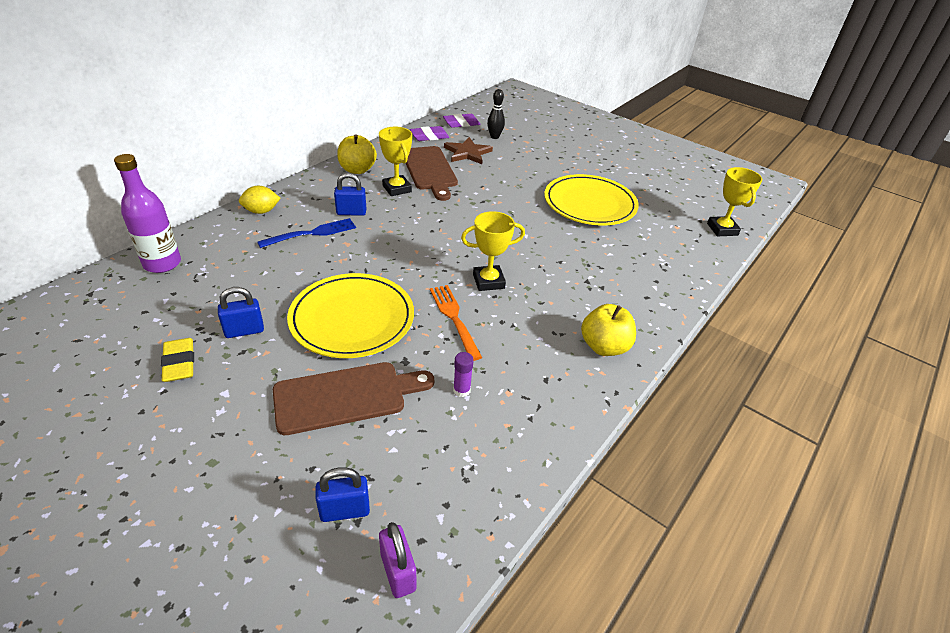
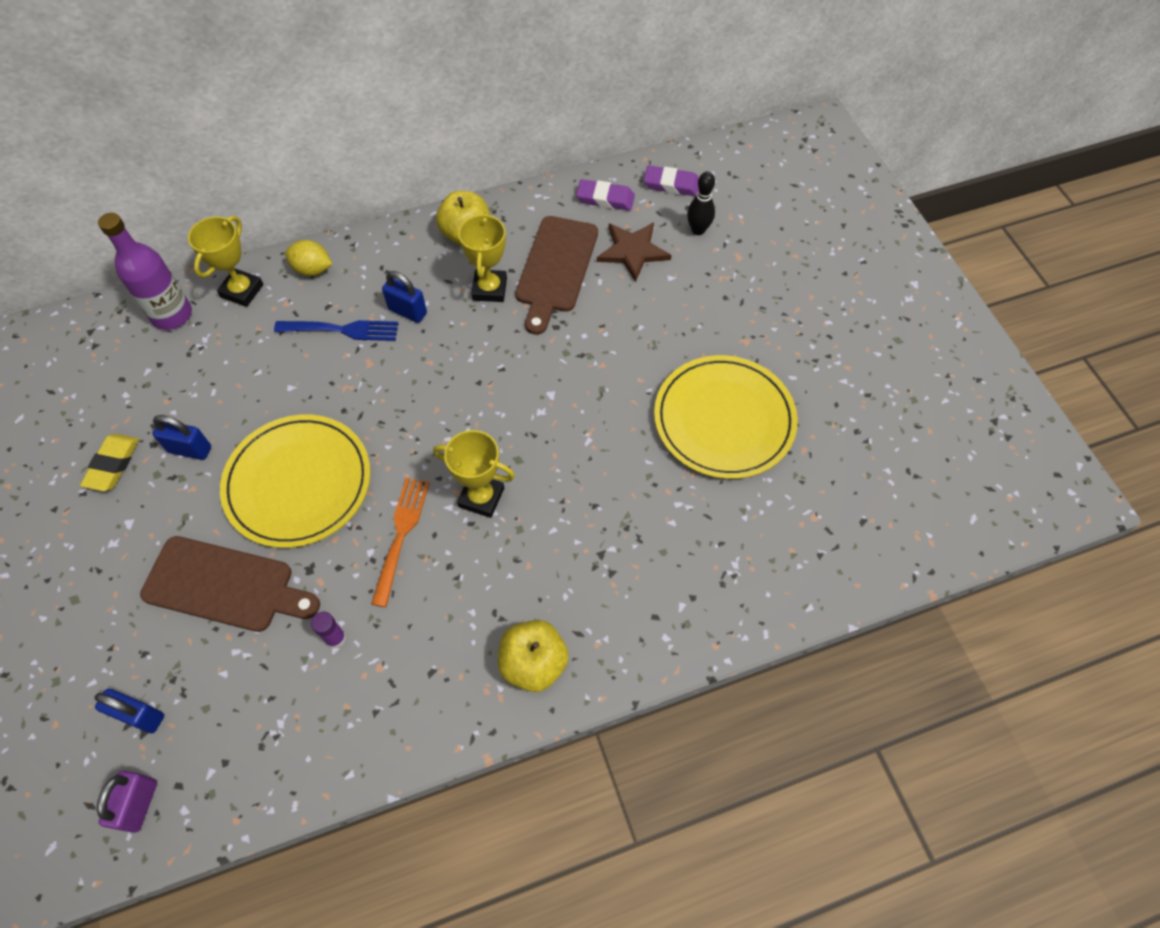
camera: 35 degrees right, 20 degrees up
(722, 229) = (880, 553): yellow trophy -> yellow trophy (242, 291)

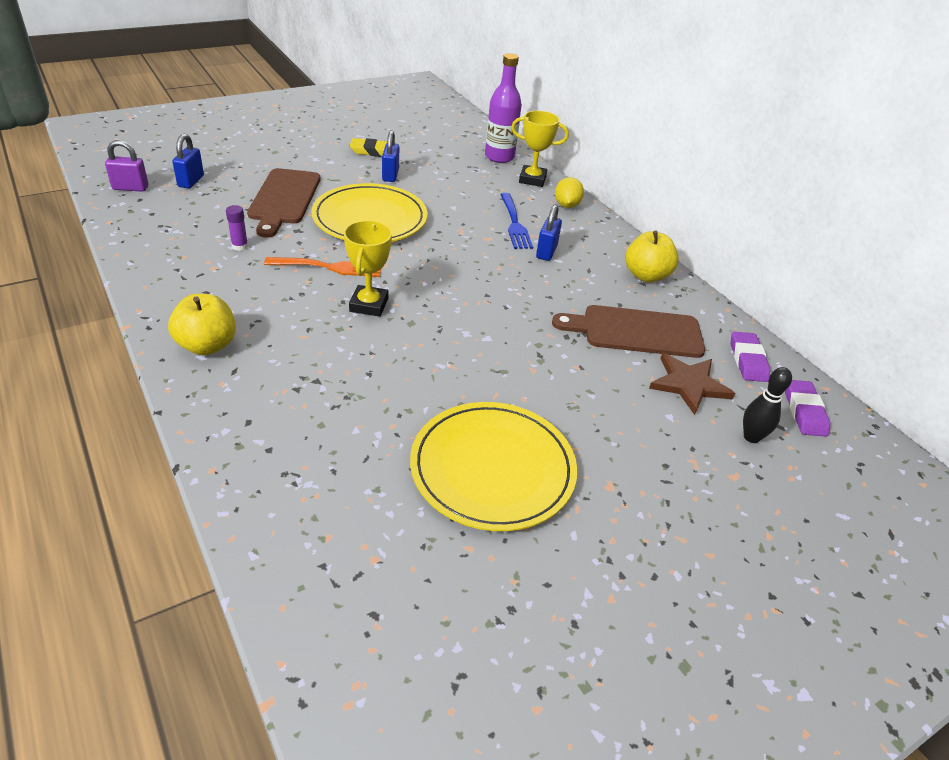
camera: 75 degrees right, 20 degrees down
(489, 289) = (591, 293): yellow trophy -> none

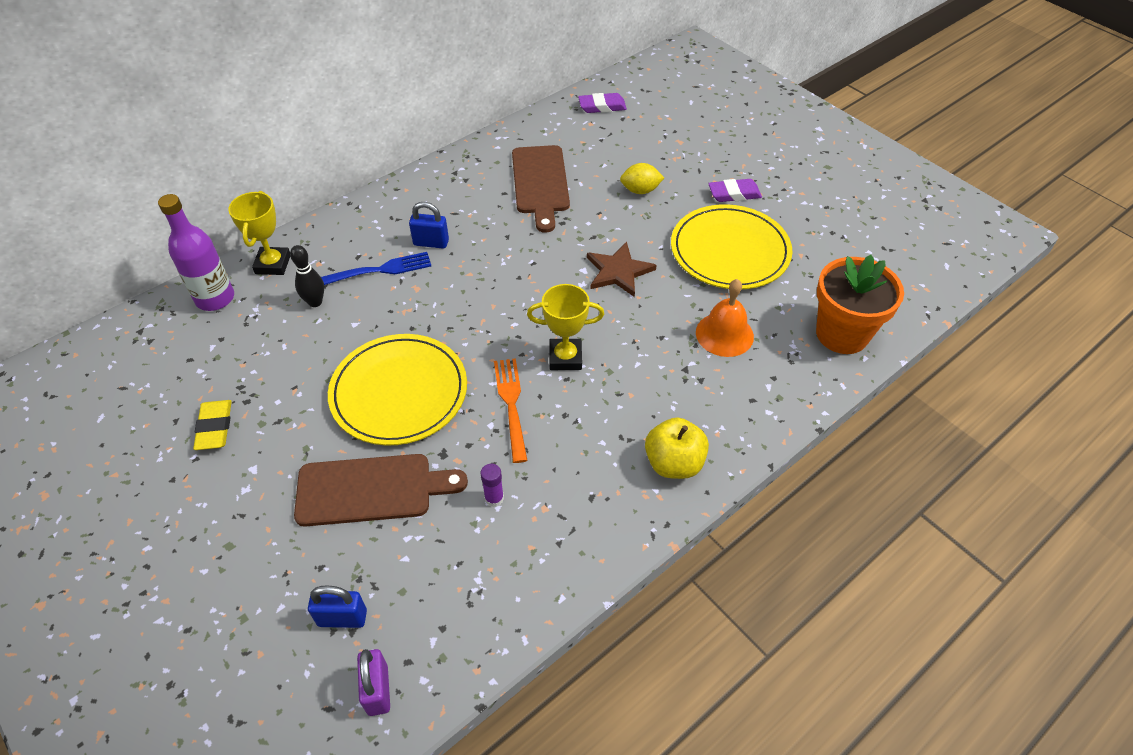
camera: 95 degrees left, 10 degrees up
(304, 543) = (842, 334): none -> orange flower pot
(352, 424) = (724, 334): none -> orange bell
(390, 175) = (284, 395): blue padlock -> none
(566, 205) = (330, 233): yellow lemon -> yellow lemon (640, 190)
(646, 275) = (453, 177): yellow apple -> none
(689, 384) = (596, 157): brown star -> brown star (618, 271)
(747, 360) = (554, 127): purple eraser -> purple eraser (734, 194)
(751, 437) = (639, 131): black bowling pin -> black bowling pin (315, 302)

